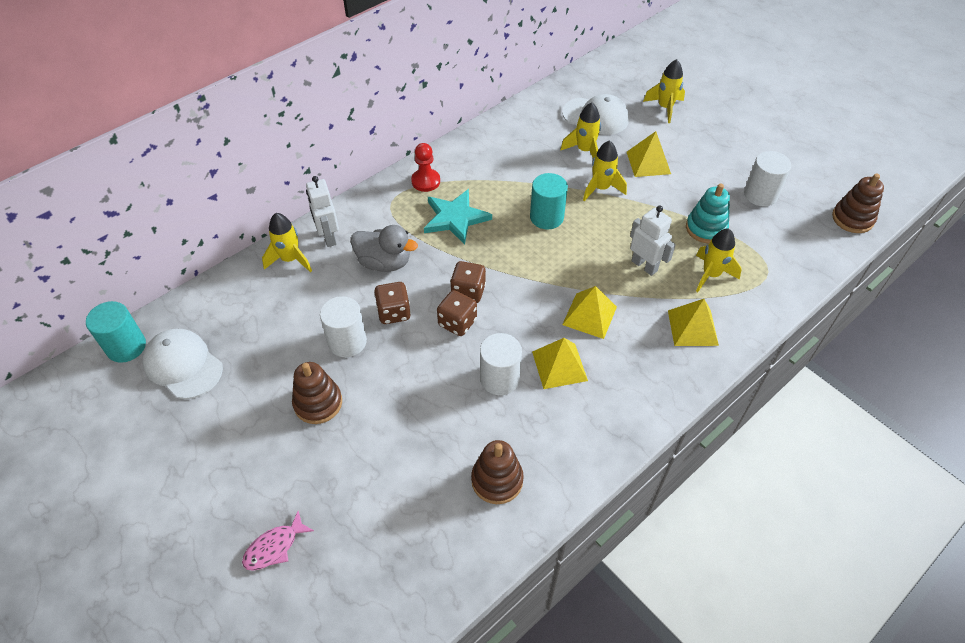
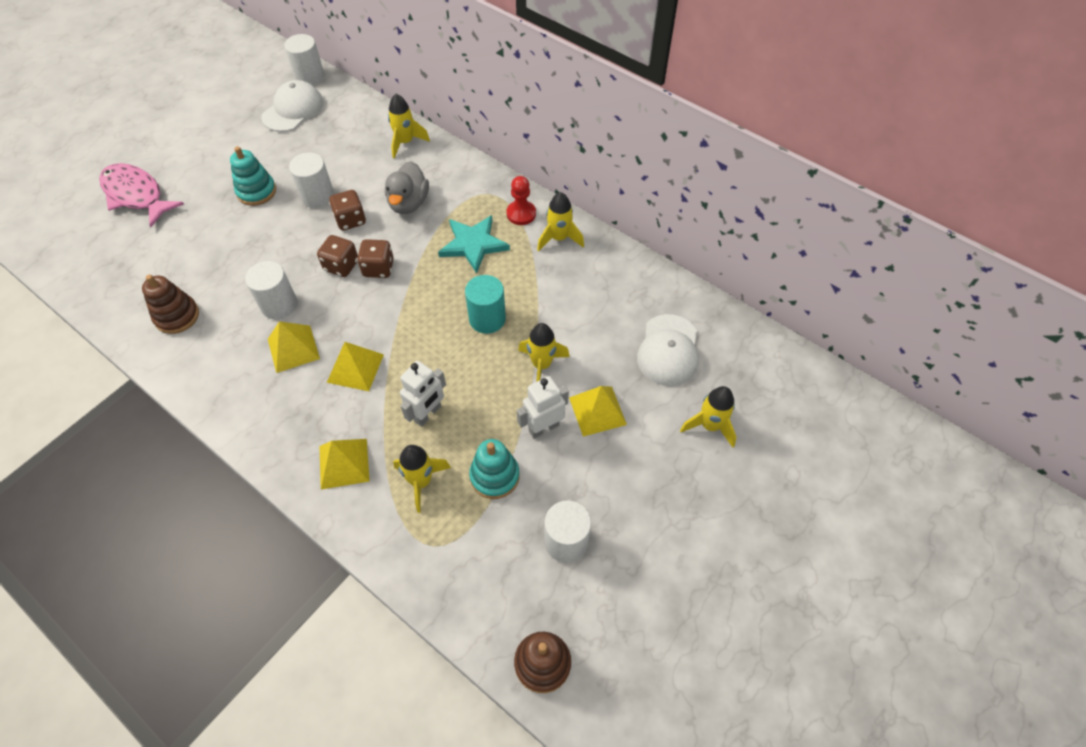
camera: 80 degrees right, 5 degrees up
(126, 347) = (310, 77): turquoise cylinder -> white cylinder
(274, 547) = (136, 195): pink fish -> pink fish, size x1.90
(318, 403) = (256, 191): brown stacking toy -> turquoise stacking toy
(328, 237) = (435, 160): white robot -> white robot (543, 427)
(584, 151) = (602, 344): yellow rocket -> yellow rocket (559, 238)

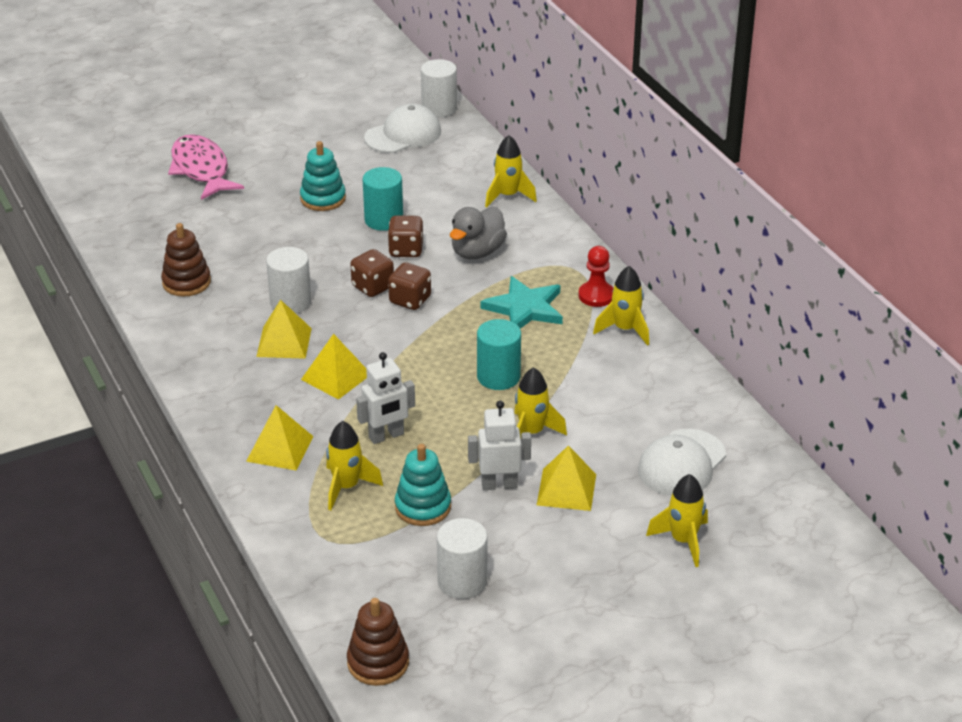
camera: 25 degrees right, 20 degrees down
(317, 196) = (384, 220): white cylinder -> turquoise cylinder

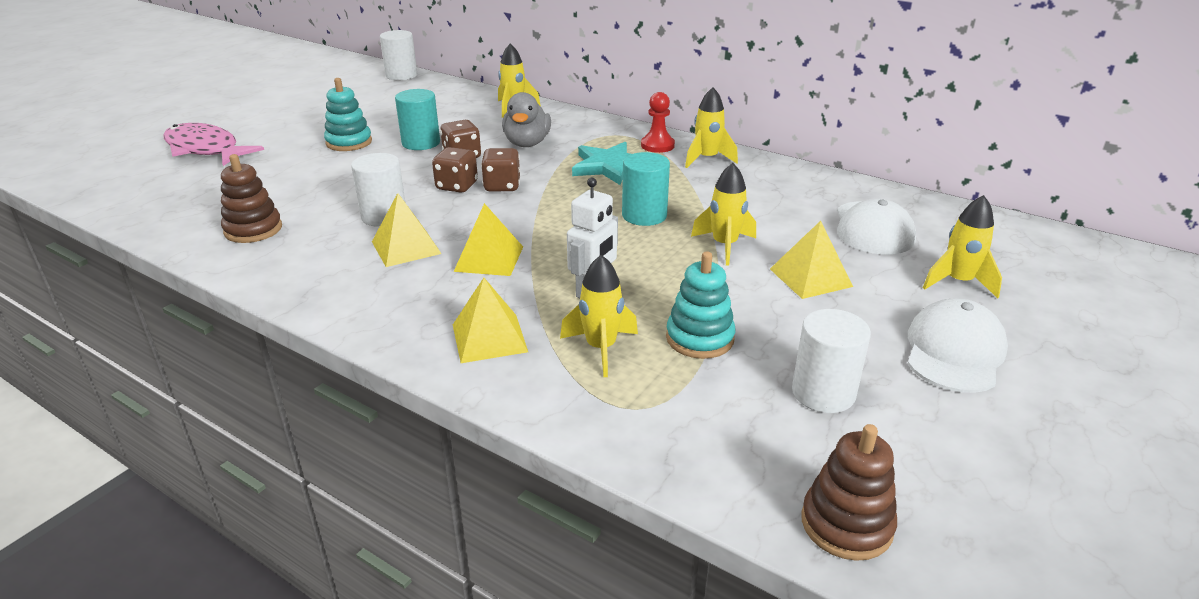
camera: 30 degrees left, 5 degrees down
(403, 135) = (385, 93): white cap -> white cap (954, 352)
(499, 485) = (748, 294): white robot -> none

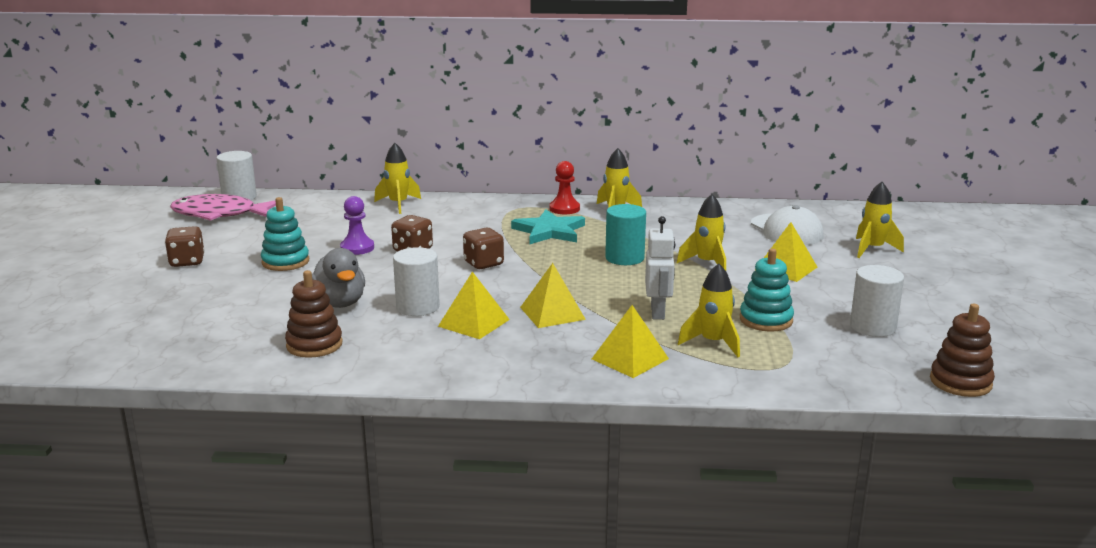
camera: 30 degrees left, 10 degrees down
(205, 149) = (141, 298): pink fish -> pink fish (219, 214)
(421, 143) = (357, 248): turquoise cylinder -> purple pawn
(457, 186) = (445, 272): brown dice -> brown dice (187, 262)
(527, 143) = (454, 229): grey duck -> grey duck (339, 303)
(954, 352) = (914, 286): white cap -> none

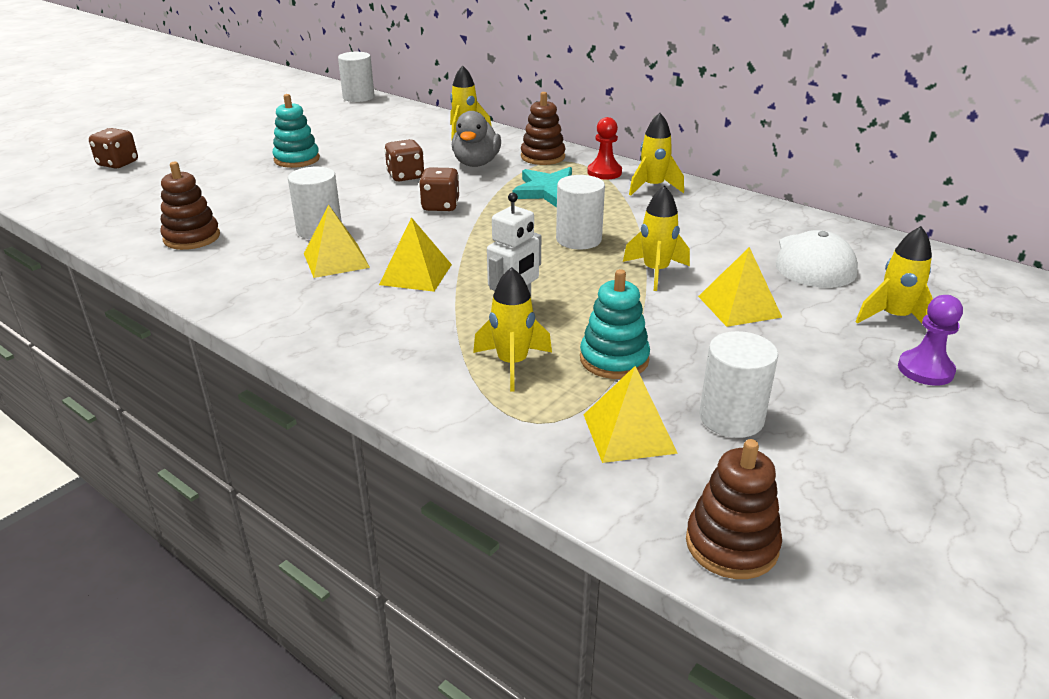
camera: 35 degrees right, 10 degrees up
(187, 262) = (235, 140): brown dice -> brown dice (118, 164)
(219, 214) = (322, 107): pink fish -> none
(339, 303) = (271, 207): grey duck -> grey duck (476, 163)
(357, 248) = (367, 162): purple pawn -> purple pawn (925, 370)
(498, 209) = (543, 157): none -> brown stacking toy
(624, 258) = (578, 239): turquoise cylinder -> white cylinder
(630, 358) = (403, 348): yellow pyramid -> yellow pyramid (629, 433)

